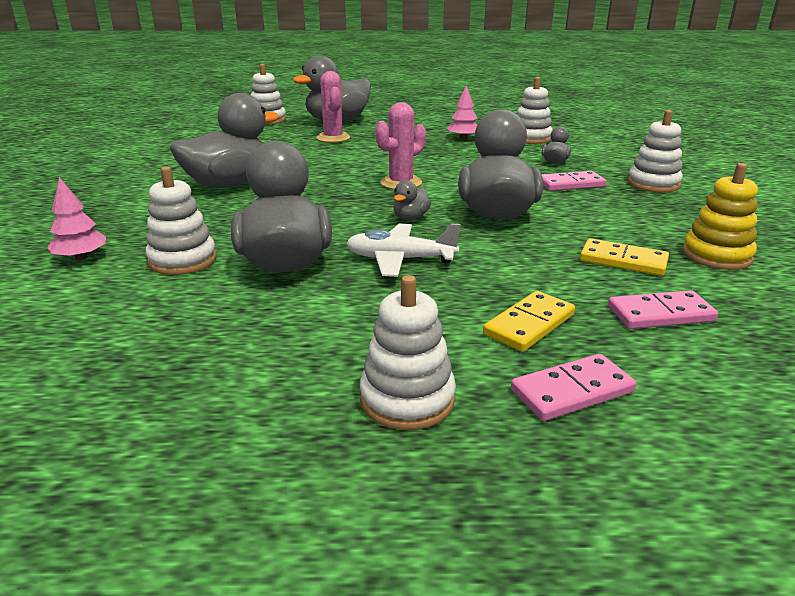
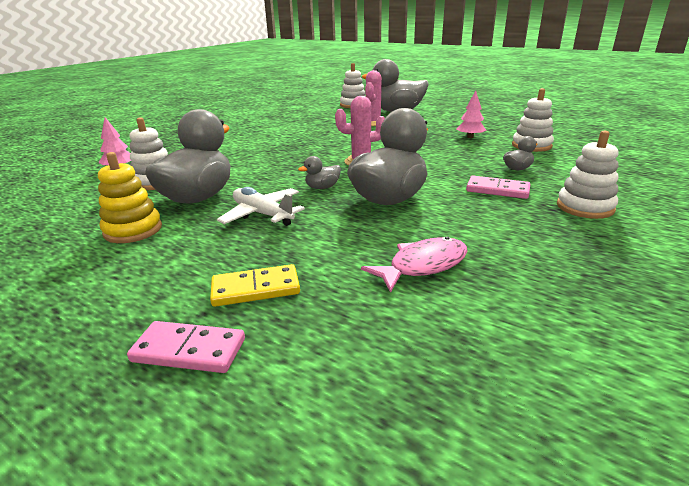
camera: 35 degrees right, 0 degrees up
(229, 184) = (257, 142): grey duck -> none
(407, 399) = (96, 307): white stacking toy -> none
(623, 261) = (423, 265): yellow domino -> pink fish
(660, 314) = (369, 321): pink domino -> none
(716, 256) = (527, 290): yellow stacking toy -> yellow stacking toy (133, 230)

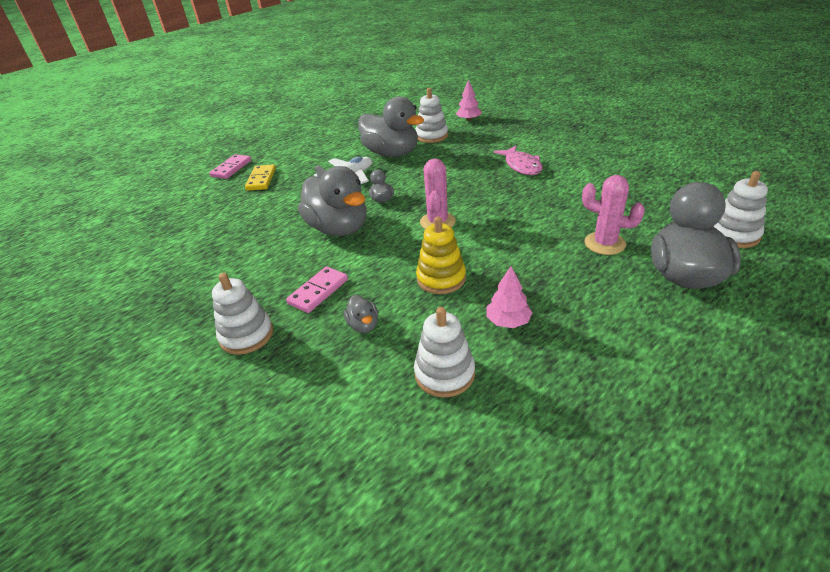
camera: 105 degrees right, 10 degrees up
(133, 230) = (353, 141): yellow stacking toy -> yellow stacking toy (441, 278)
(423, 265) = (237, 229): pink fish -> pink fish (521, 166)

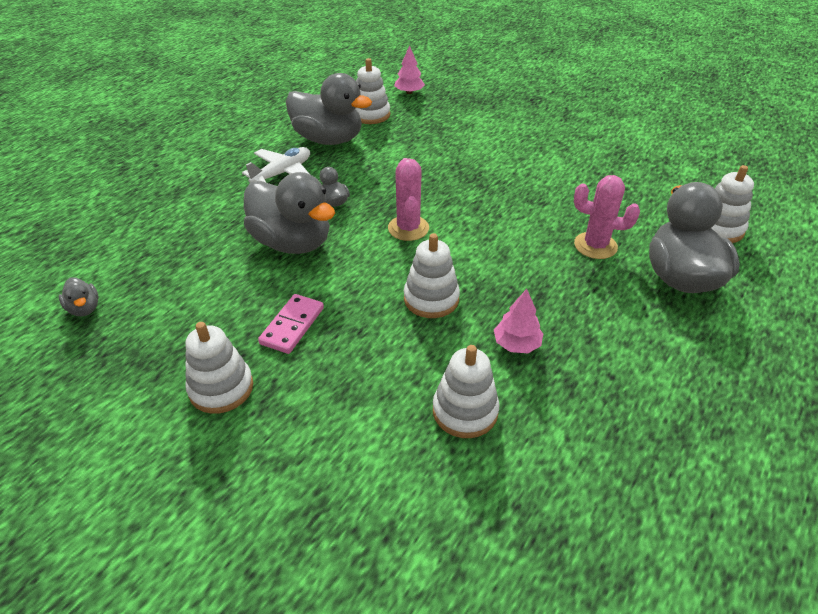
camera: 15 degrees left, 5 degrees up
(231, 168) = (124, 165): pink domino -> none
(261, 179) = (171, 180): yellow domino -> none
(363, 325) = (359, 363): grey duck -> grey duck (84, 308)
(441, 278) = (431, 299): yellow stacking toy -> white stacking toy
(521, 166) = (485, 153): pink fish -> none

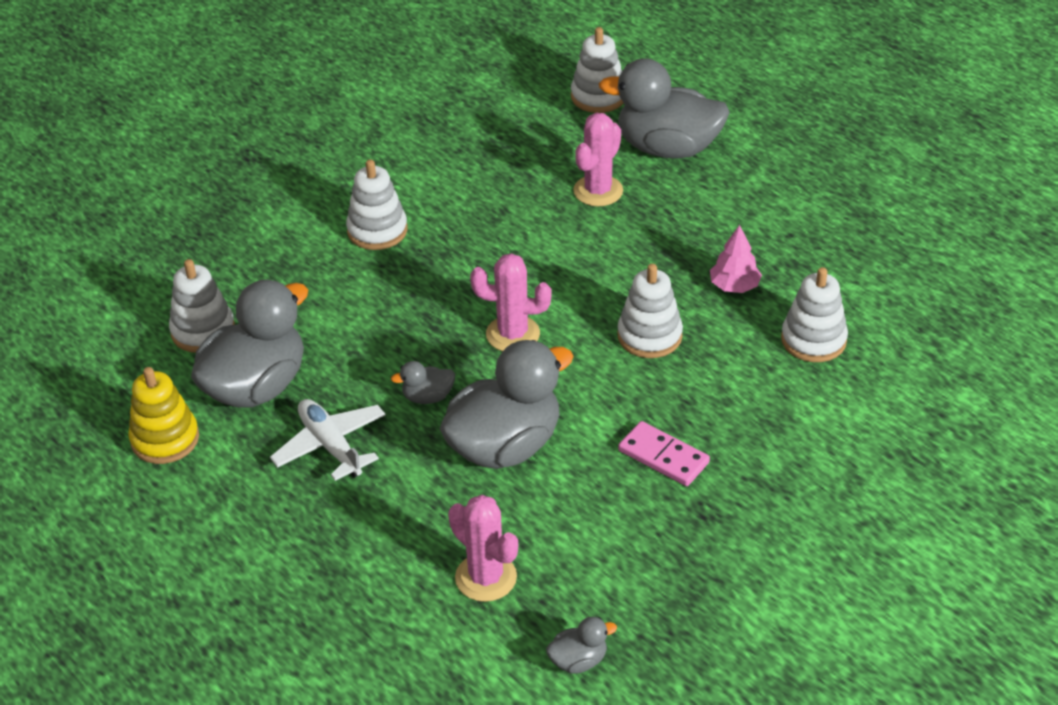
camera: 75 degrees left, 0 degrees up
(167, 253) = (486, 577): none -> pink cactus
(221, 388) = (747, 522): white stacking toy -> white stacking toy (377, 230)
(280, 120) = (165, 439): none -> yellow stacking toy
(409, 92) = (153, 278): pink tree -> none

